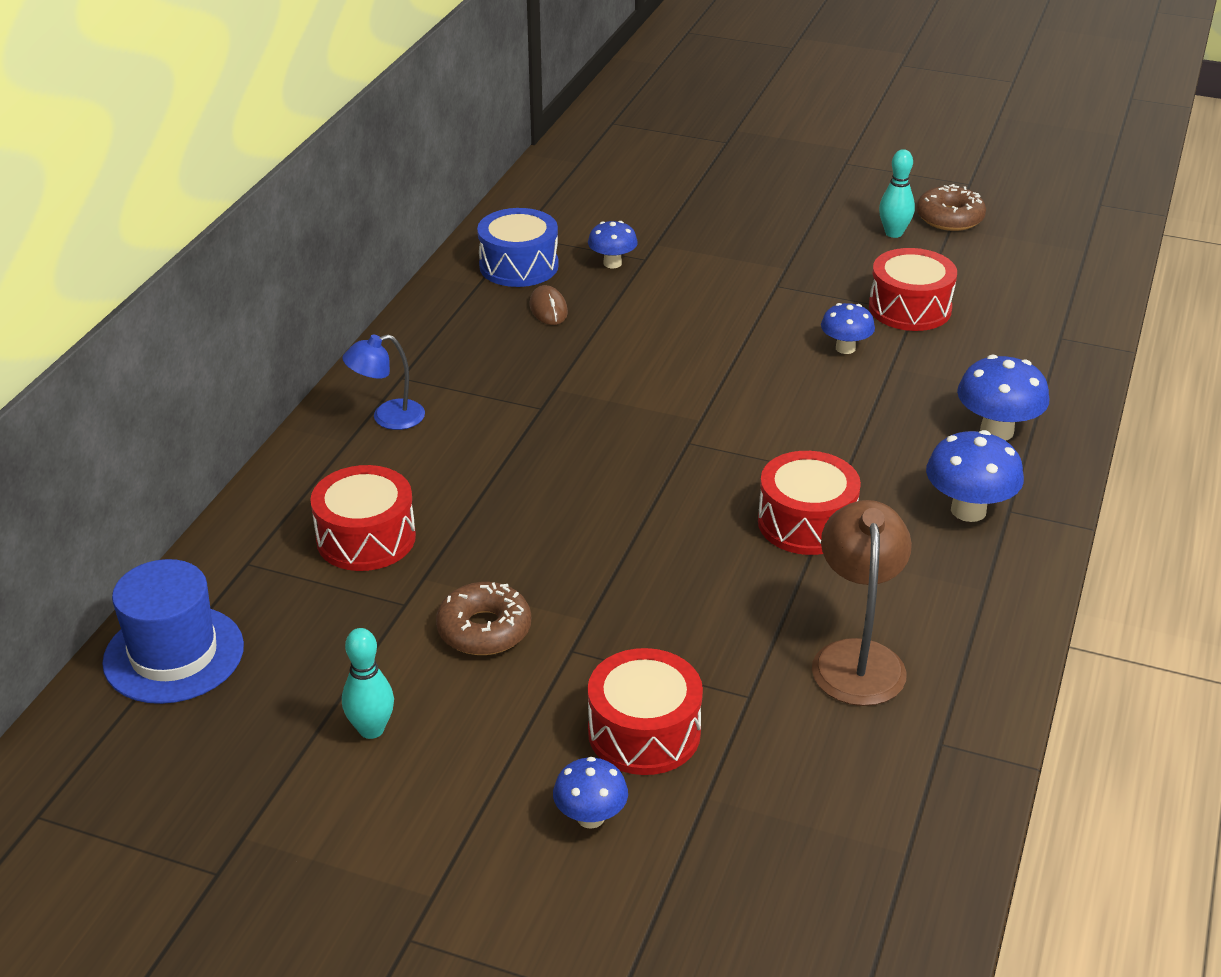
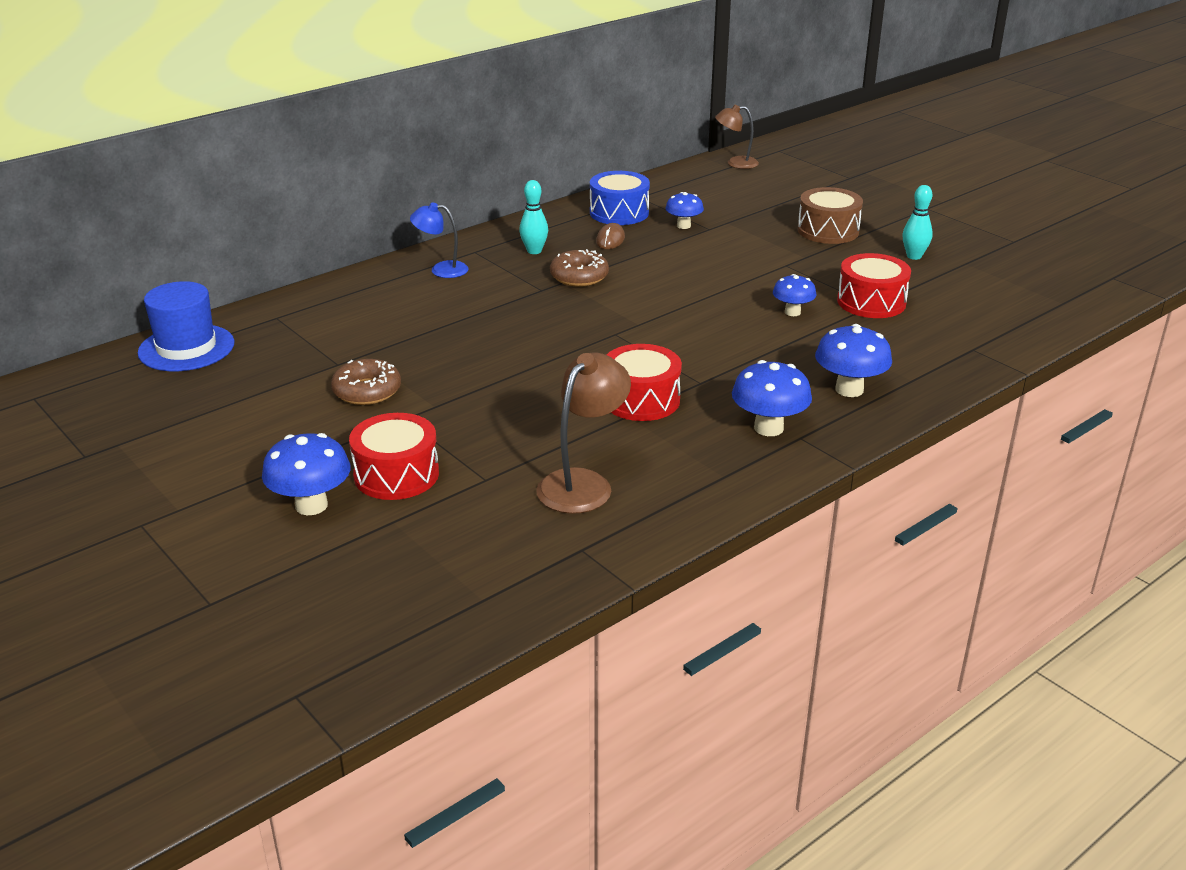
camera: 30 degrees right, 5 degrees down
(366, 538) = (355, 325): red drum -> none
(371, 729) = (244, 418): turquoise bowling pin -> turquoise bowling pin (534, 251)
(582, 154) = (735, 163): none -> brown lamp
(590, 817) = (311, 505): blue mushroom -> blue mushroom, size x1.56
(775, 224) = (828, 231): none -> brown drum
(949, 218) = (971, 257): brown donut -> brown donut (579, 276)

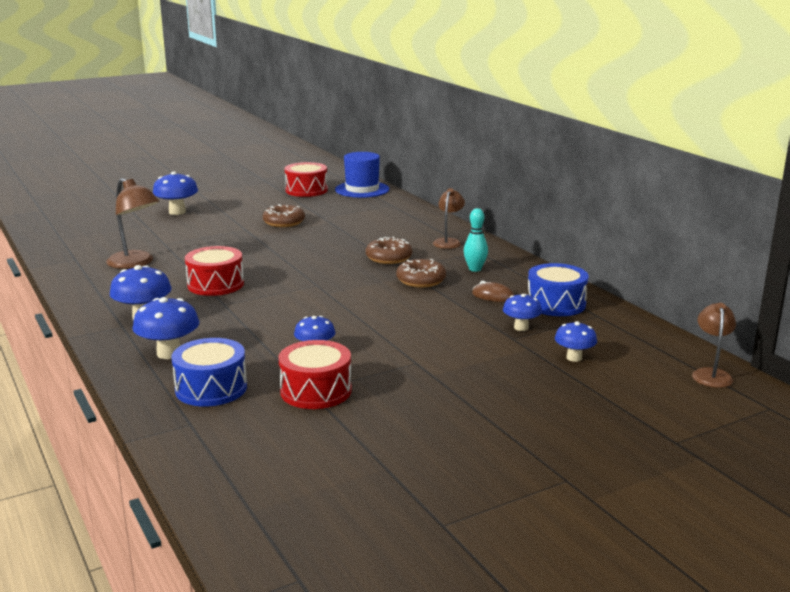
camera: 100 degrees right, 10 degrees down
(396, 475) = (188, 226): red drum -> red drum (306, 190)
(441, 269) = (448, 242): blue lamp -> brown lamp
(509, 300) = (389, 258): none -> brown donut
(735, 205) = (574, 358): none -> blue mushroom
(828, 231) = (498, 398): brown drum -> none
(904, 351) = (211, 388): none -> blue drum
(914, 256) = (415, 437): turquoise bowling pin -> none

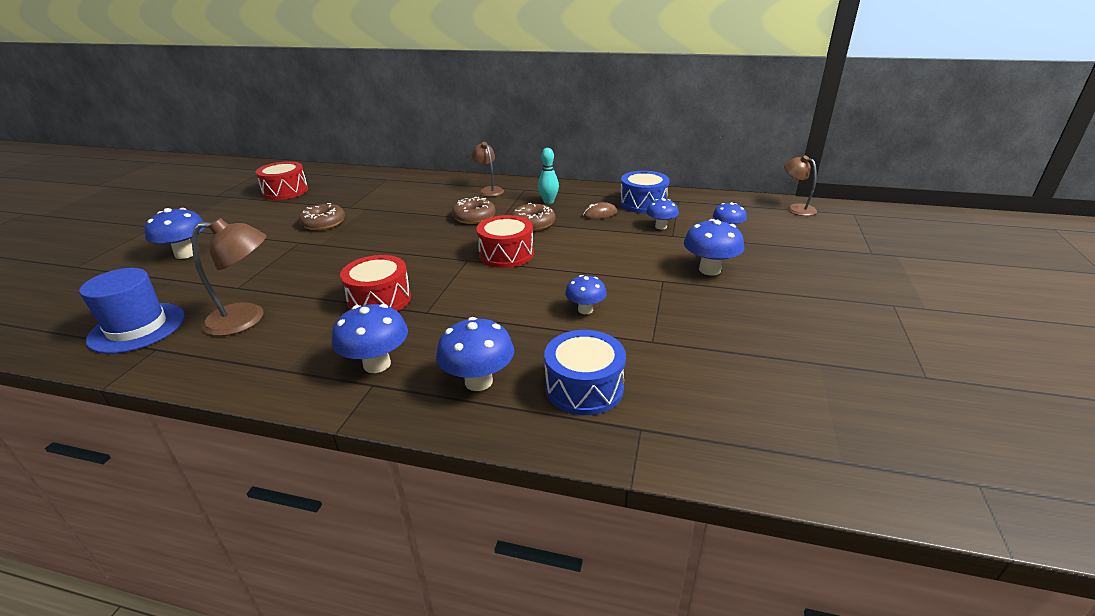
camera: 45 degrees left, 10 degrees up
(316, 391) = (656, 339): red drum -> red drum (506, 254)
(362, 189) = (336, 175): blue hat -> blue hat (137, 328)
(474, 375) = (709, 270): none -> blue mushroom

